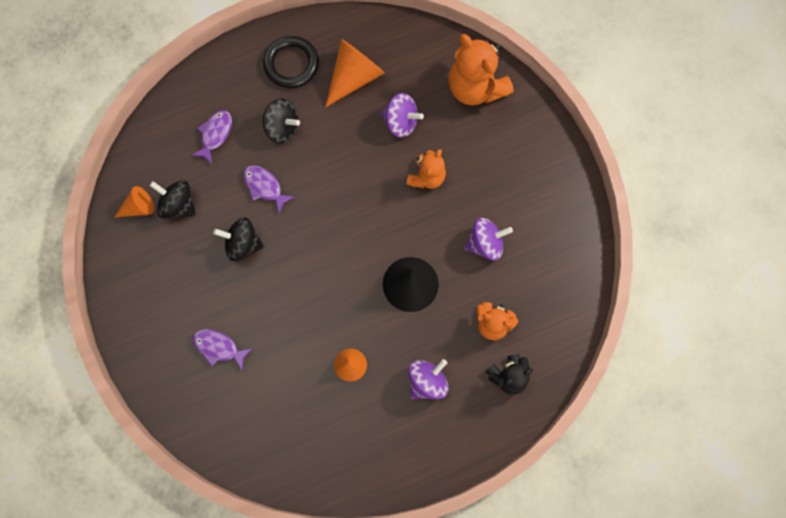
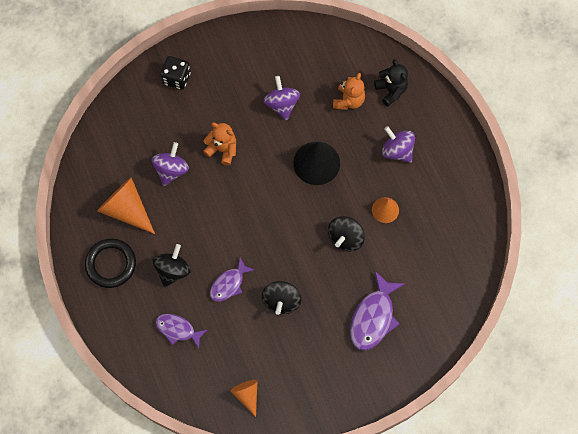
camera: 90 degrees left, 5 degrees down
(178, 205) = (244, 359): black spinning top -> black spinning top (345, 238)
(219, 347) = (373, 317): purple fish -> purple fish, size x1.57
(475, 87) = (141, 109): orange teddy bear -> none
(516, 124) = (176, 78): none -> black dice

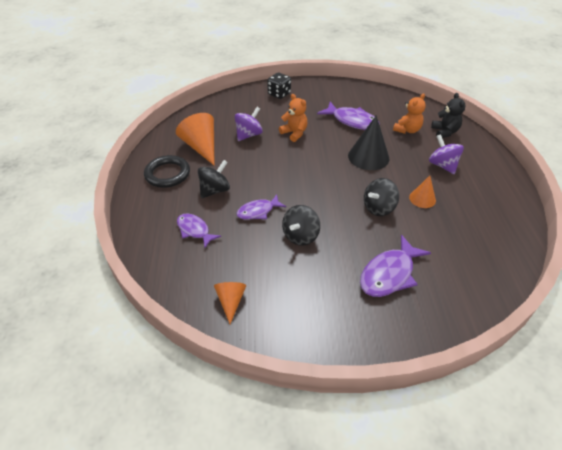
camera: 20 degrees right, 25 degrees down
(282, 104) = (352, 121): purple spinning top -> purple fish

